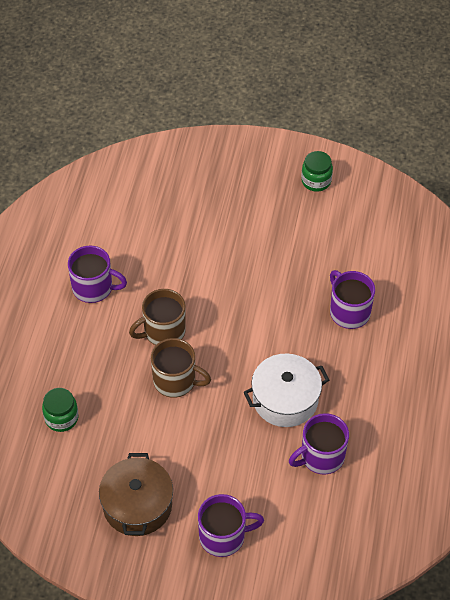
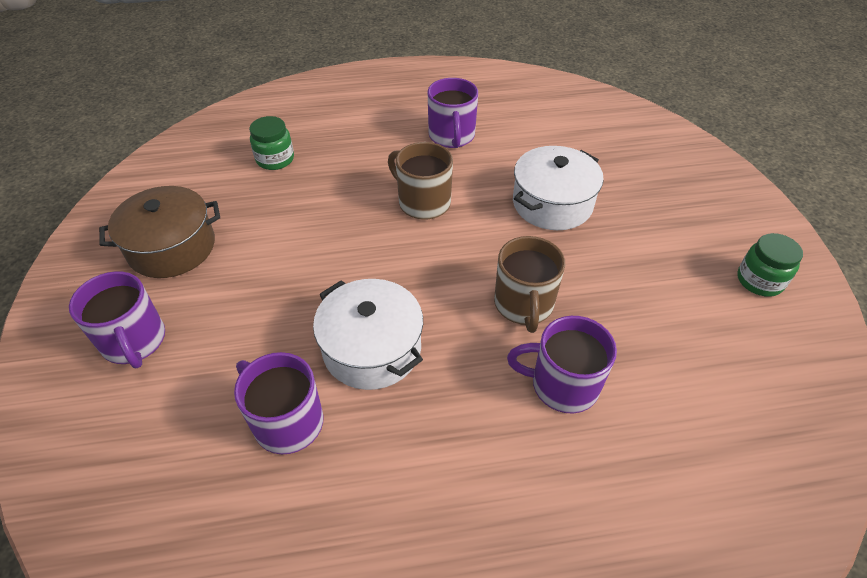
camera: 70 degrees right, 5 degrees down
(175, 381) = (357, 232): brown mug -> brown mug (524, 304)
(201, 255) = (552, 203): none -> white pot
(349, 312) = (562, 385): purple mug -> purple mug turned 120 degrees counterclockwise

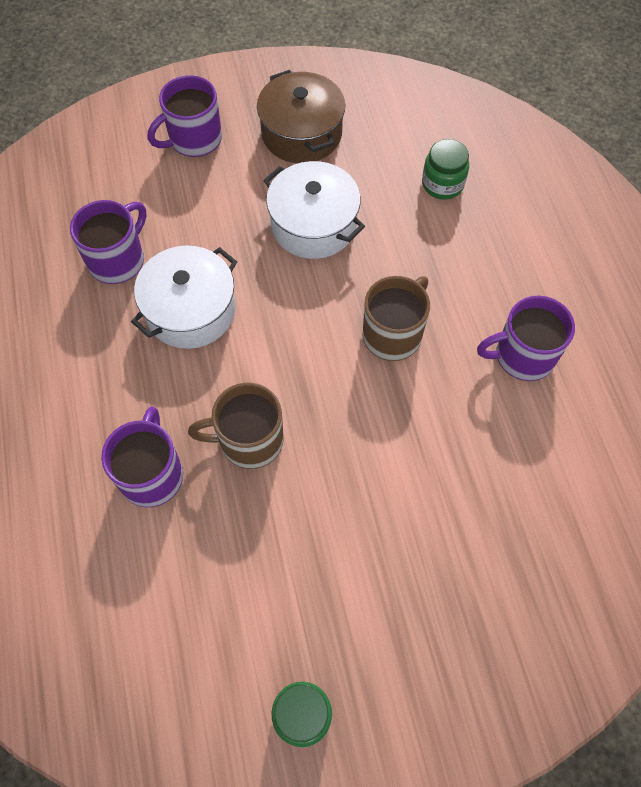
camera: 85 degrees right, 15 degrees up
(552, 203) = (411, 474): white pot -> white pot (313, 225)

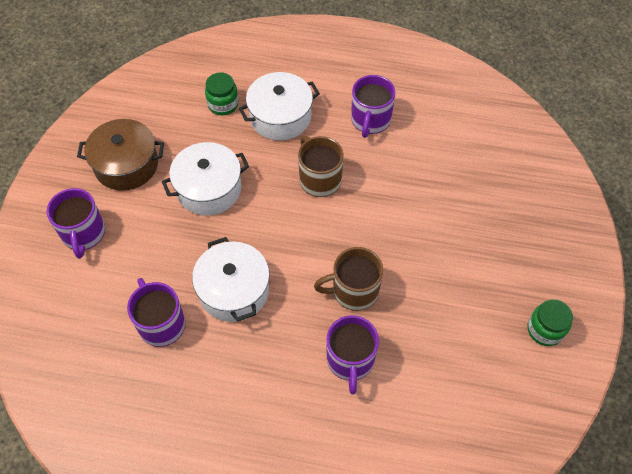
camera: 65 degrees left, 5 degrees down
(152, 474) = (350, 360): purple mug -> purple mug turned 120 degrees counterclockwise
(249, 440) = (354, 291): brown mug -> brown mug turned 60 degrees clockwise
(462, 251) = (280, 117): none -> white pot

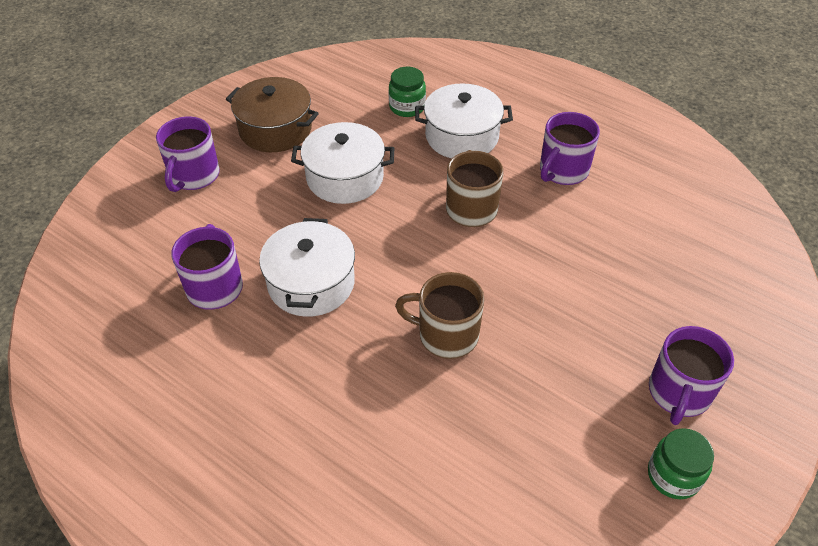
camera: 25 degrees right, 10 degrees down
(350, 360) = (400, 408): purple mug -> purple mug (679, 393)

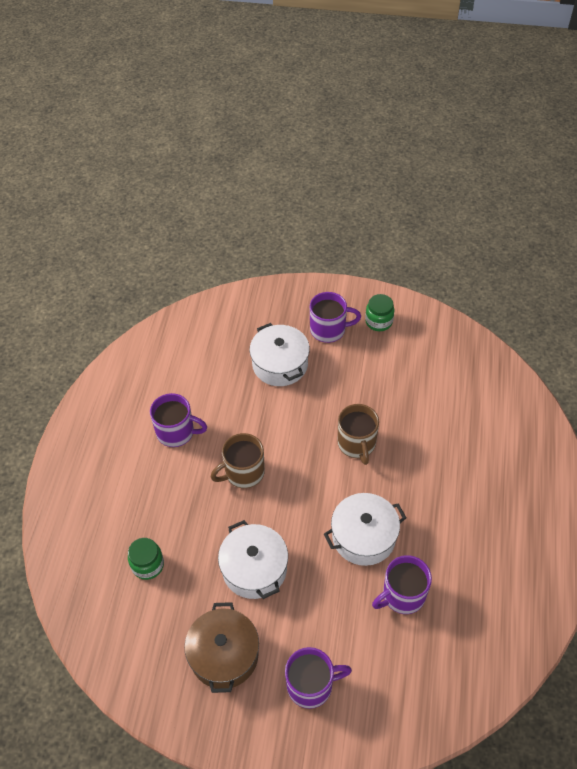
camera: 115 degrees left, 5 degrees up
(462, 136) = (167, 509): white pot -> white pot (280, 364)

